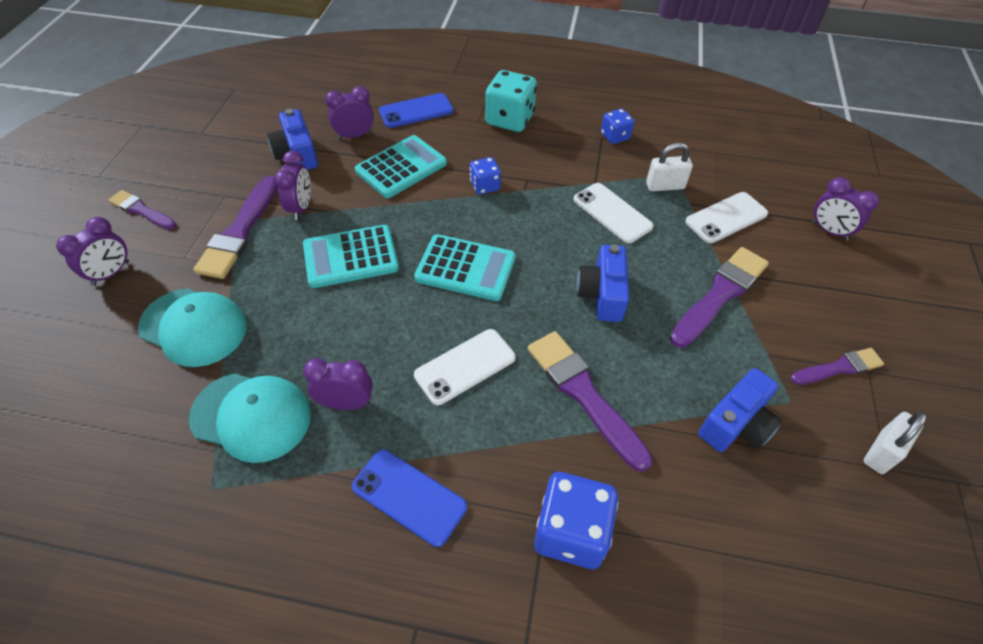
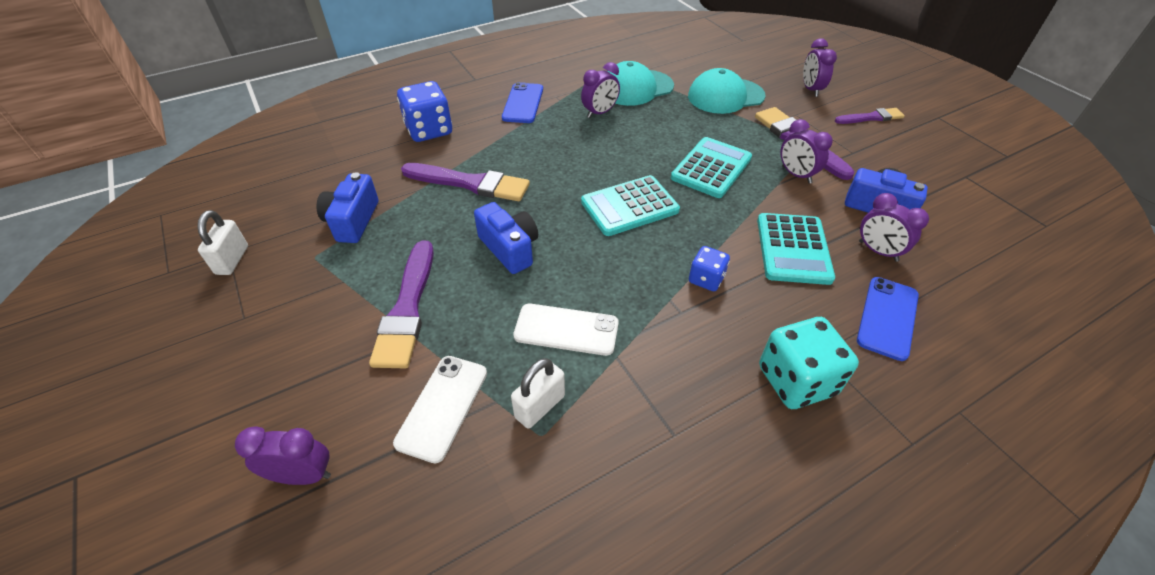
camera: 140 degrees right, 5 degrees down
(355, 135) = (878, 251): purple clock -> purple clock turned 105 degrees clockwise
(409, 496) = (523, 103): blue phone -> blue phone turned 75 degrees counterclockwise
(465, 366) = (558, 158): white phone -> none
(615, 136) = (661, 449): blue dice -> none
(839, 368) = (273, 305): purple brush -> none

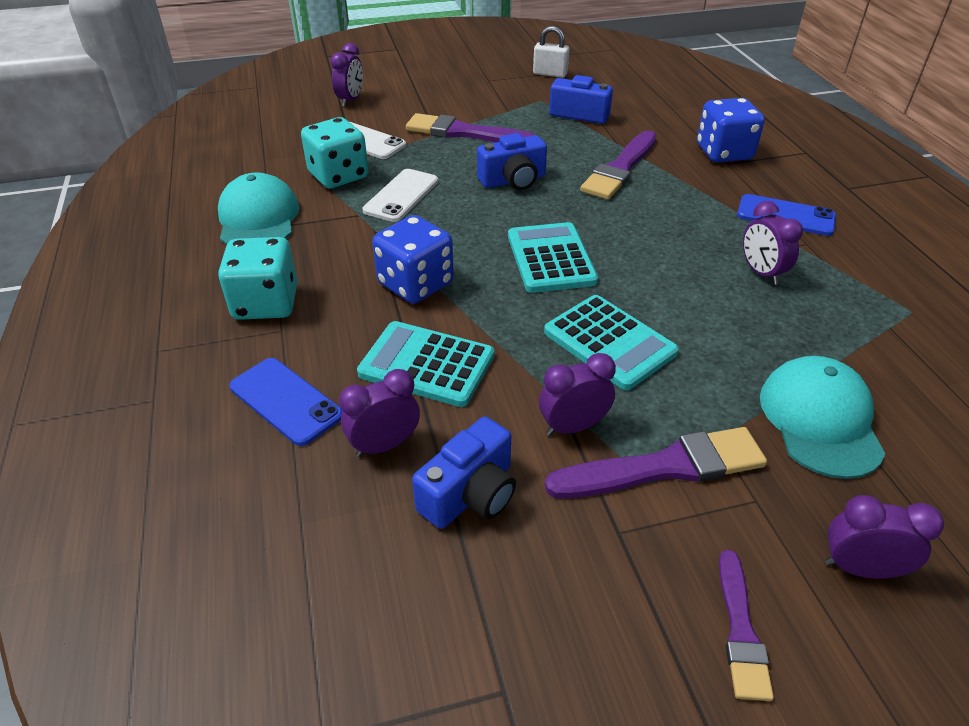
camera: 105 degrees right, 5 degrees down
(540, 406) = (338, 176): white padlock -> turquoise dice
(636, 88) = (839, 321): turquoise cap -> turquoise cap (258, 218)
(706, 279) = (415, 284): blue dice -> blue dice, size x1.76

